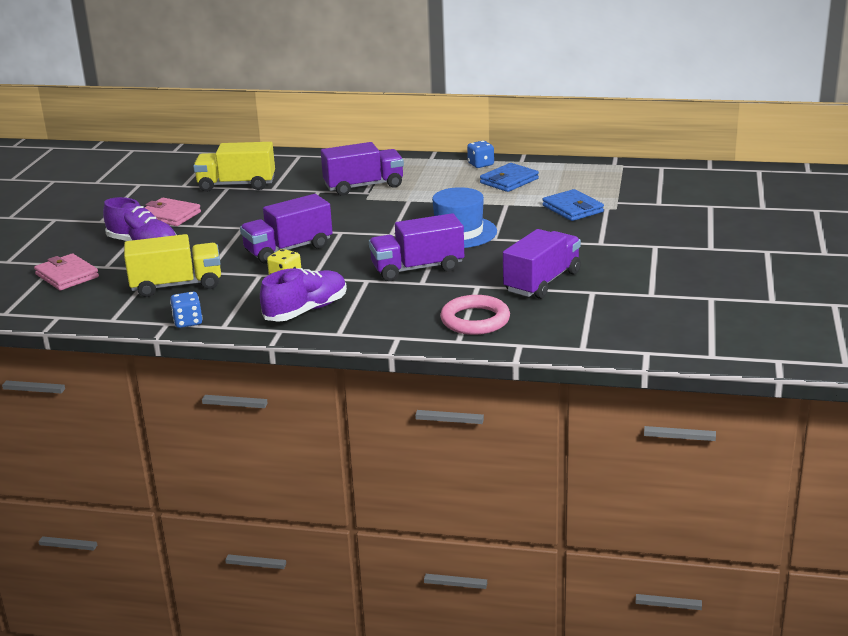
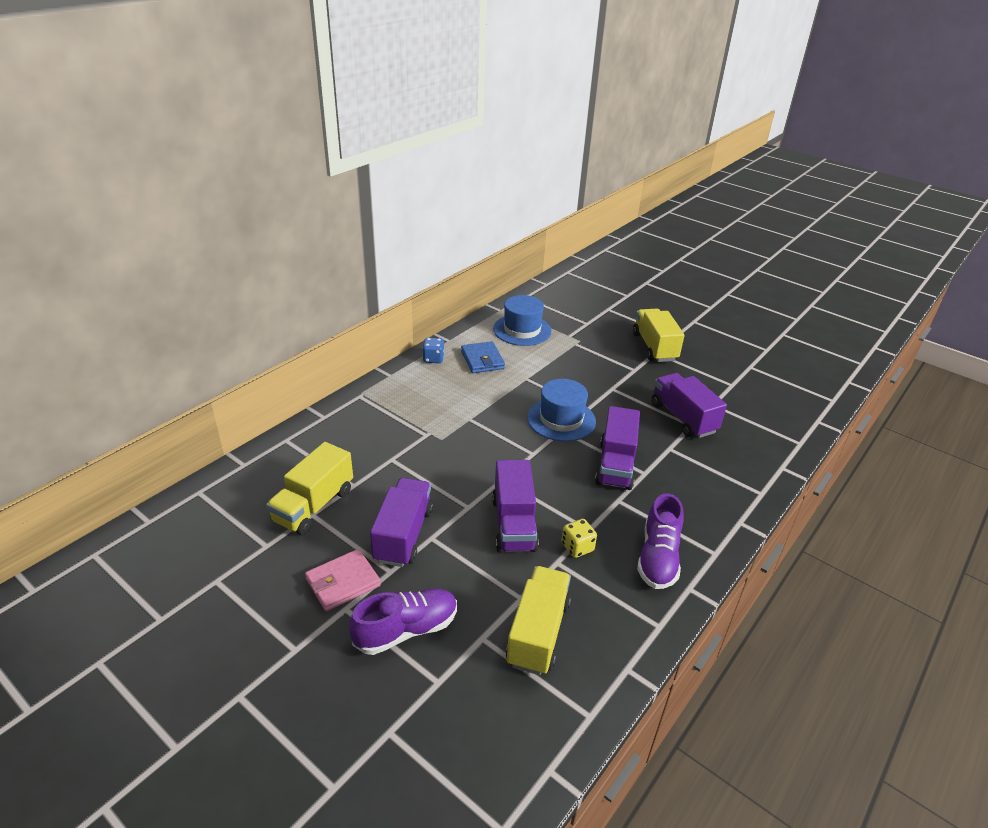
camera: 65 degrees left, 10 degrees up
(67, 276) = (435, 729): pink wallet -> none
(188, 322) = (633, 650): blue dice -> none
(306, 311) = (658, 557): purple shoe -> purple shoe turned 150 degrees counterclockwise
(364, 186) = (411, 430): purple truck -> purple truck (403, 535)
(475, 320) = (730, 472): pink ring -> none
(572, 209) = (564, 356): blue wallet -> none
(591, 181) = (522, 330): none -> blue hat
(665, 243) = (654, 347): none -> yellow truck

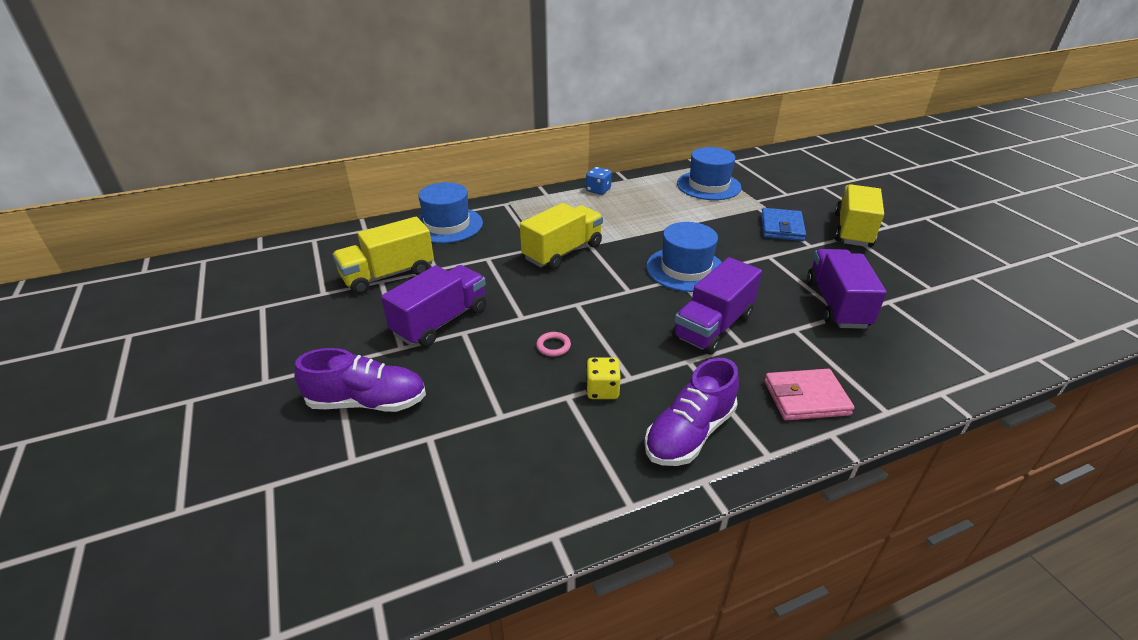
camera: 30 degrees right, 0 degrees up
(324, 435) = (447, 225): none -> blue hat
(343, 582) = (353, 342): pink wallet -> pink wallet (806, 398)
(482, 360) = (645, 201): blue wallet -> blue wallet (781, 228)
(514, 524) = (553, 346): purple truck -> pink ring
(538, 633) = (488, 456): yellow truck -> yellow truck (562, 252)

